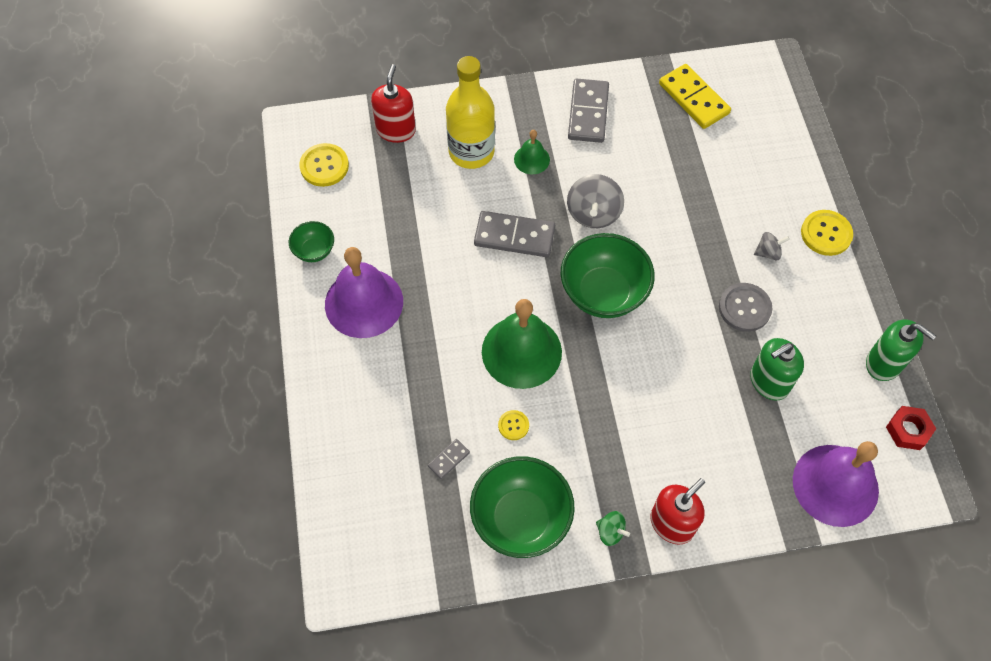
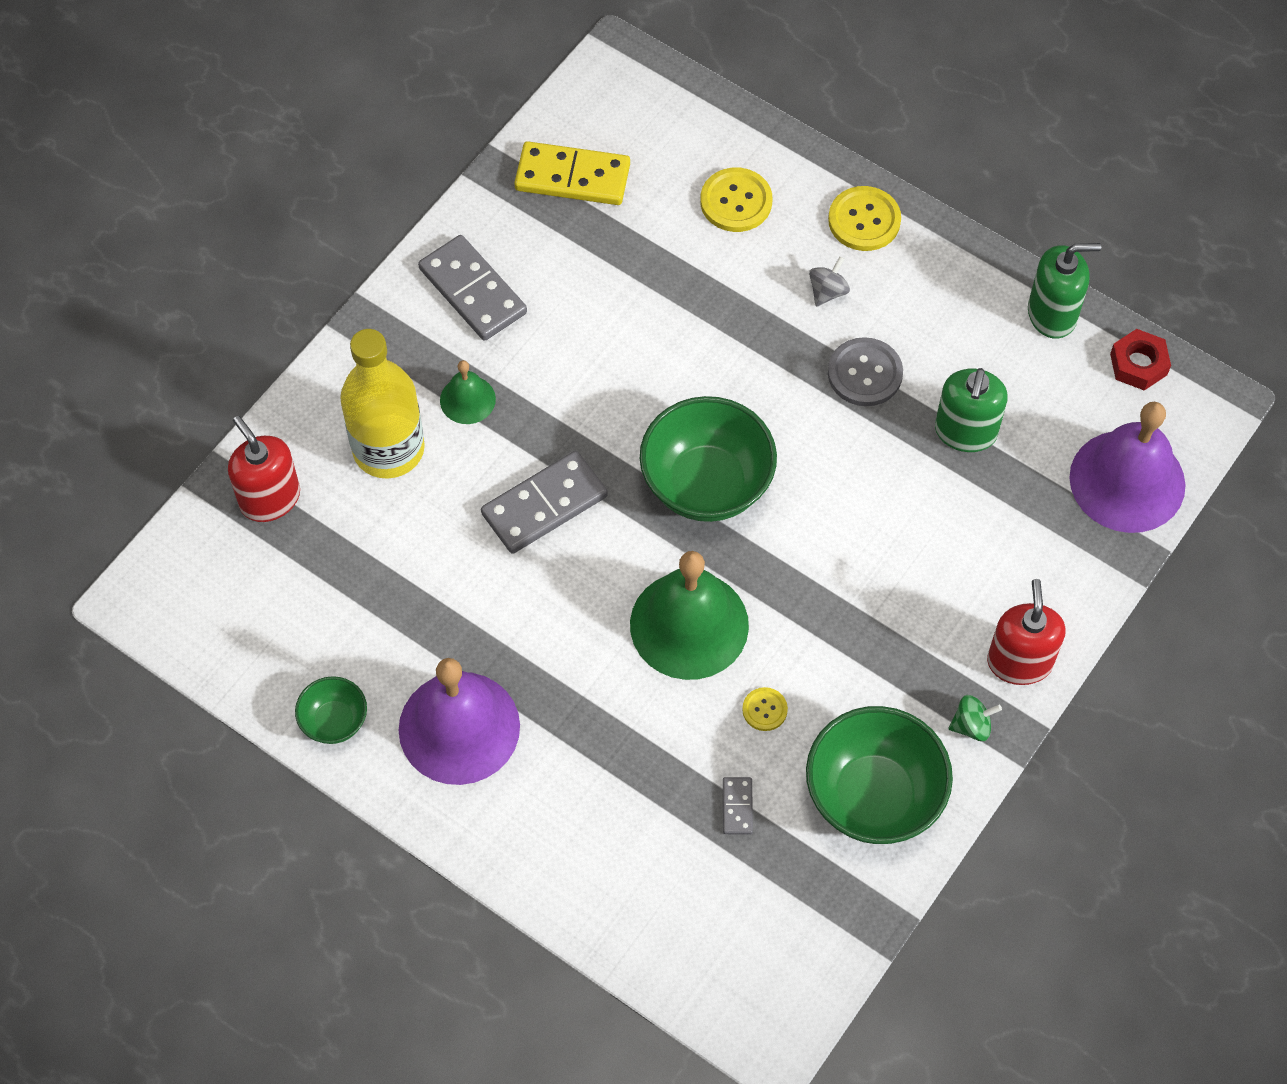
camera: 45 degrees left, 0 degrees up
(324, 166) = (231, 614): yellow button -> yellow button (736, 201)
(593, 213) = (603, 404): grey spinning top -> none

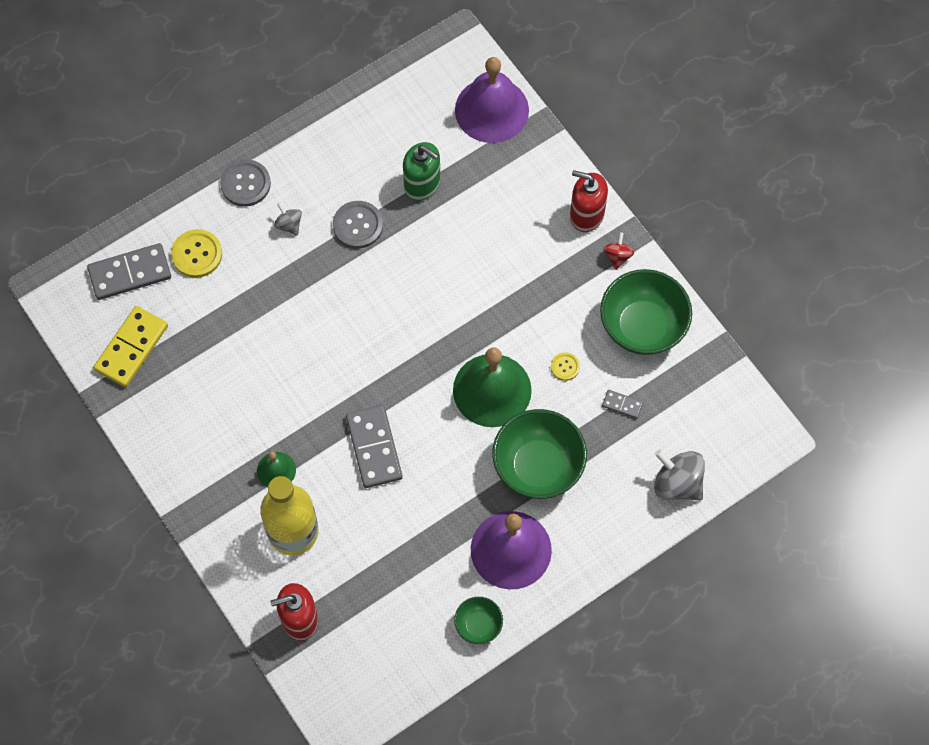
camera: 70 degrees left, 5 degrees up
(472, 291) = (194, 440): grey domino -> grey domino (130, 273)
(643, 923) = (677, 483): none -> grey spinning top
(706, 484) = (398, 345): green bowl -> green bowl (538, 466)
(864, 220) = (245, 184): yellow button -> grey button
(972, 725) = (617, 256): green spinning top -> red spinning top
(1052, 314) = (361, 104): green soap dispenser -> none
(1138, 364) = (416, 71): red nut -> none

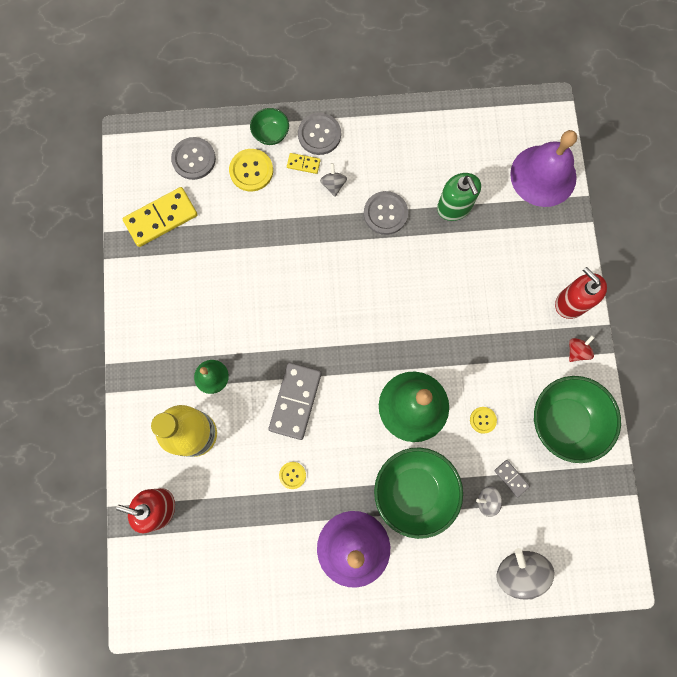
camera: 30 degrees right, 10 degrees up
(130, 273) = (194, 159): grey domino -> grey button
(246, 220) = (303, 164): none -> yellow domino
(412, 516) = (292, 475): none -> yellow button
(478, 625) = (292, 597): green bowl -> green bowl (271, 134)
(611, 437) = (487, 501): none -> grey spinning top

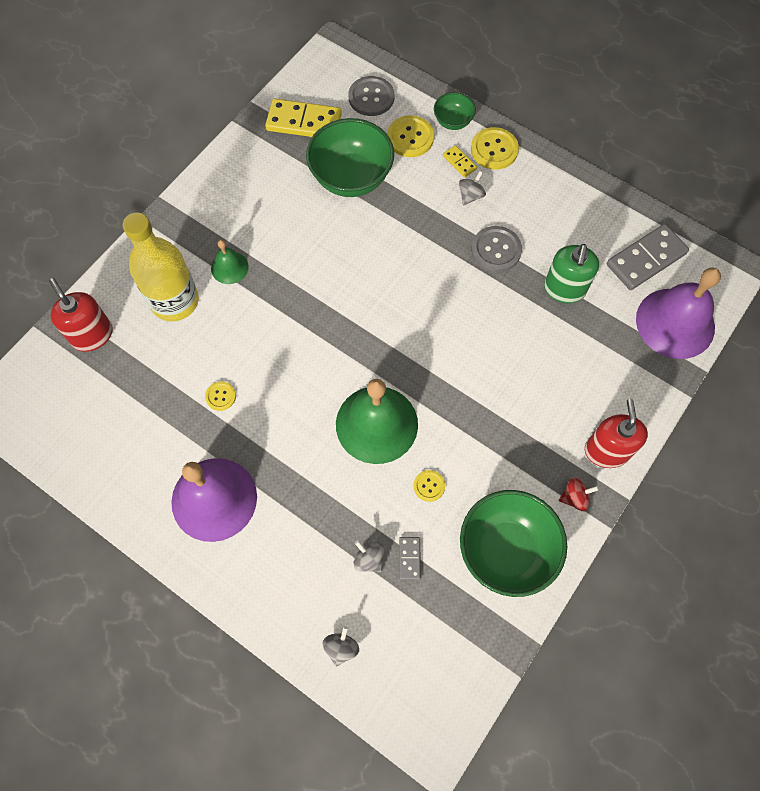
camera: 40 degrees right, 10 degrees down
(295, 401) = (279, 339): grey domino -> grey domino (646, 259)
(319, 134) = (494, 149): grey button -> yellow button
(414, 491) = (311, 495): green bowl -> green bowl (351, 178)
(519, 571) = (341, 648): grey spinning top -> grey spinning top, size x0.54

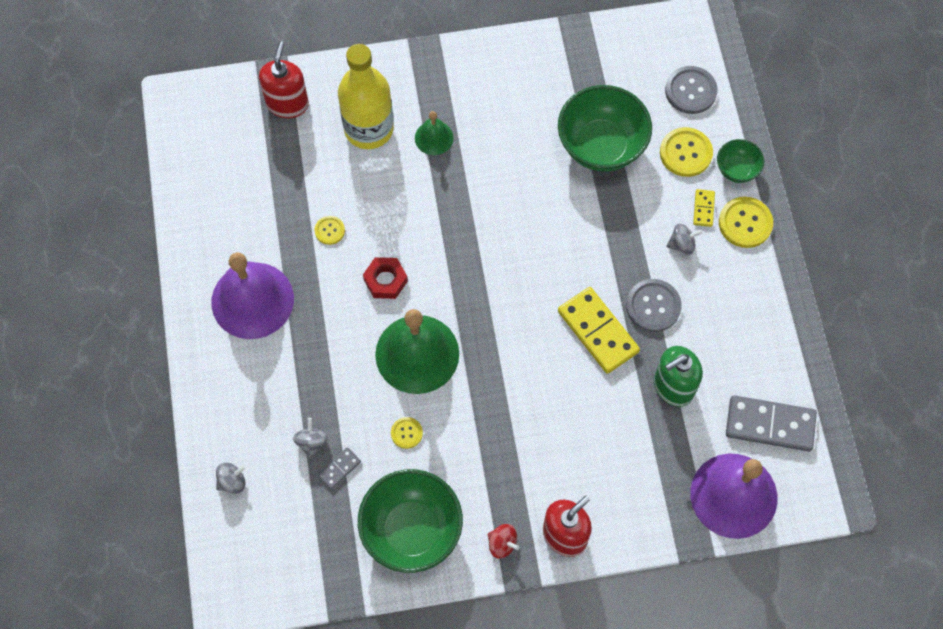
camera: 45 degrees right, 0 degrees up
(299, 394) = (385, 280): none -> red nut
(304, 122) = (613, 66): yellow domino -> yellow domino (598, 331)

